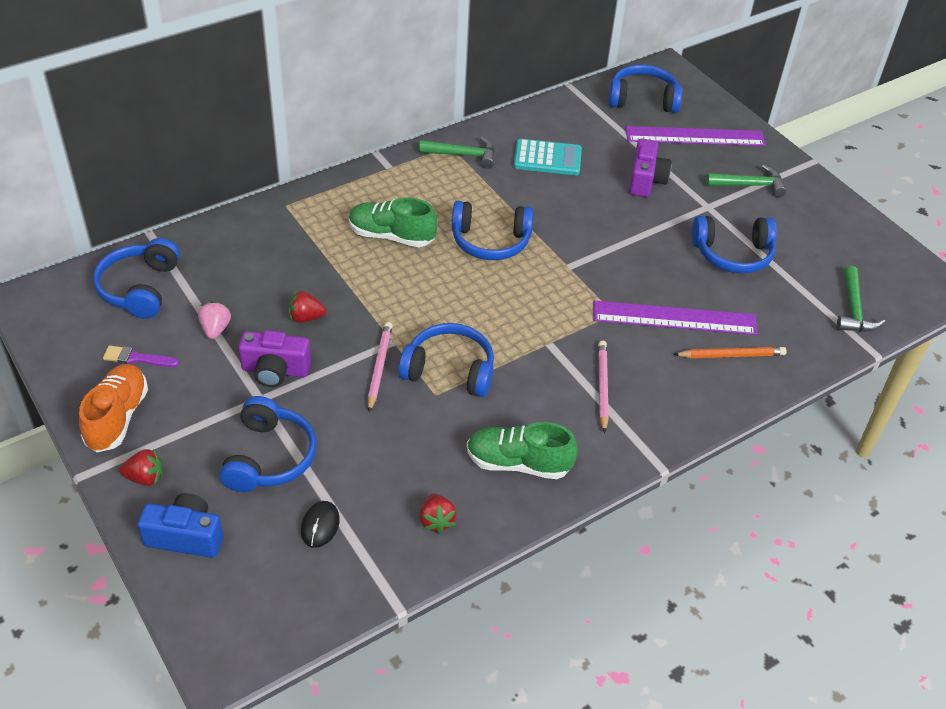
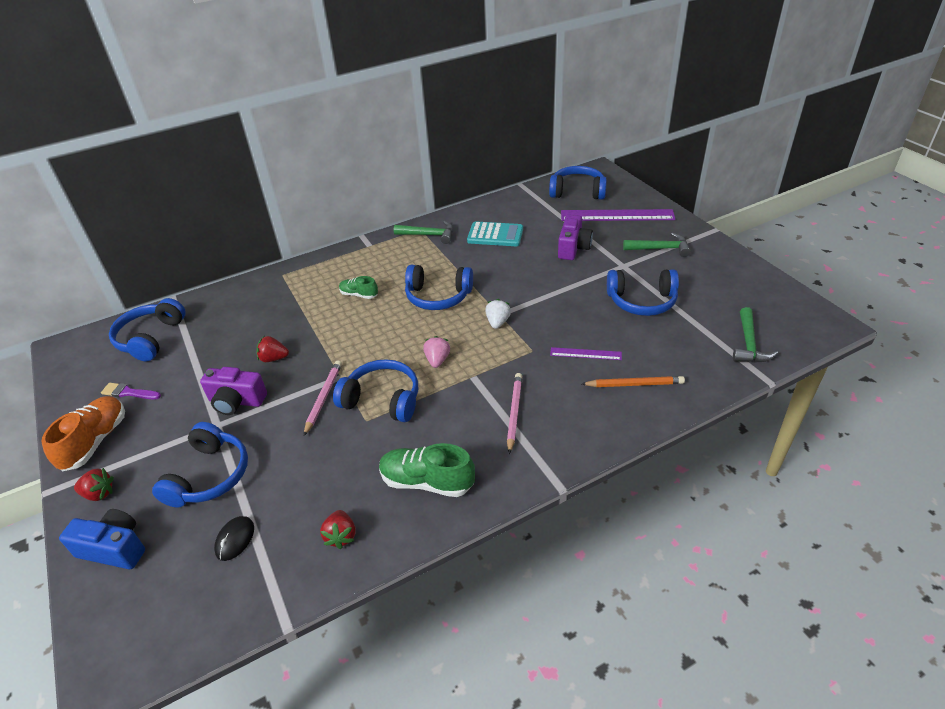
camera: 10 degrees right, 5 degrees down
(215, 329) = (199, 368): pink strawberry -> pink strawberry (437, 360)
(391, 236) = (359, 295): green shoe -> green shoe, size x0.58
(568, 277) = (497, 322): none -> white strawberry
(674, 318) = (585, 354): purple ruler -> purple ruler, size x0.50

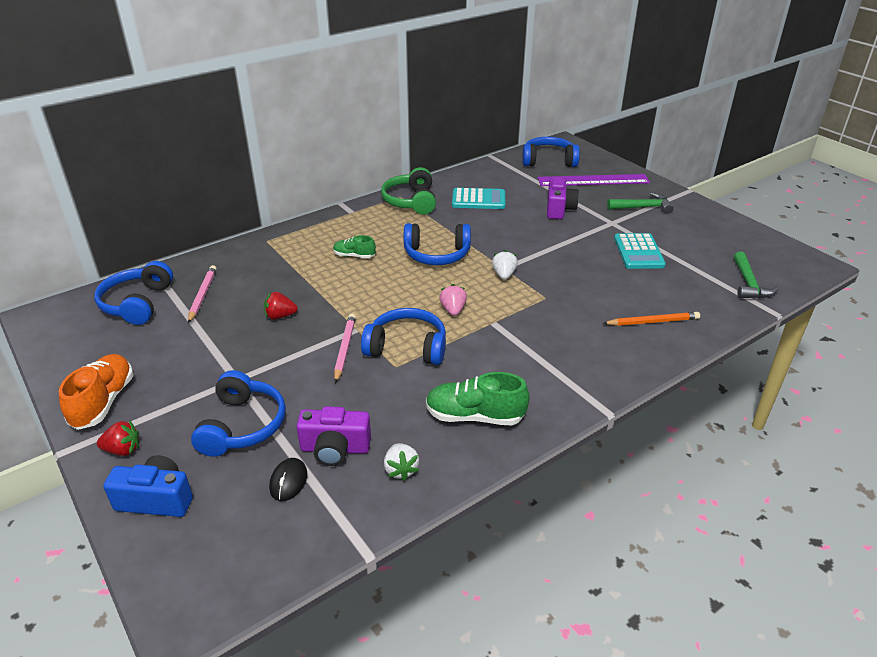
camera: 10 degrees left, 5 degrees down
(129, 392) = (128, 354): purple brush -> none
(236, 401) = (251, 356): purple camera -> purple camera (335, 449)
(341, 536) = (401, 470): red strawberry -> white strawberry
(429, 235) = (411, 201): green hammer -> green headphones
(514, 412) = (544, 351): pink pencil -> pink pencil (202, 295)
(585, 354) = (598, 298): purple ruler -> none
(642, 301) = (638, 252): blue headphones -> turquoise calculator

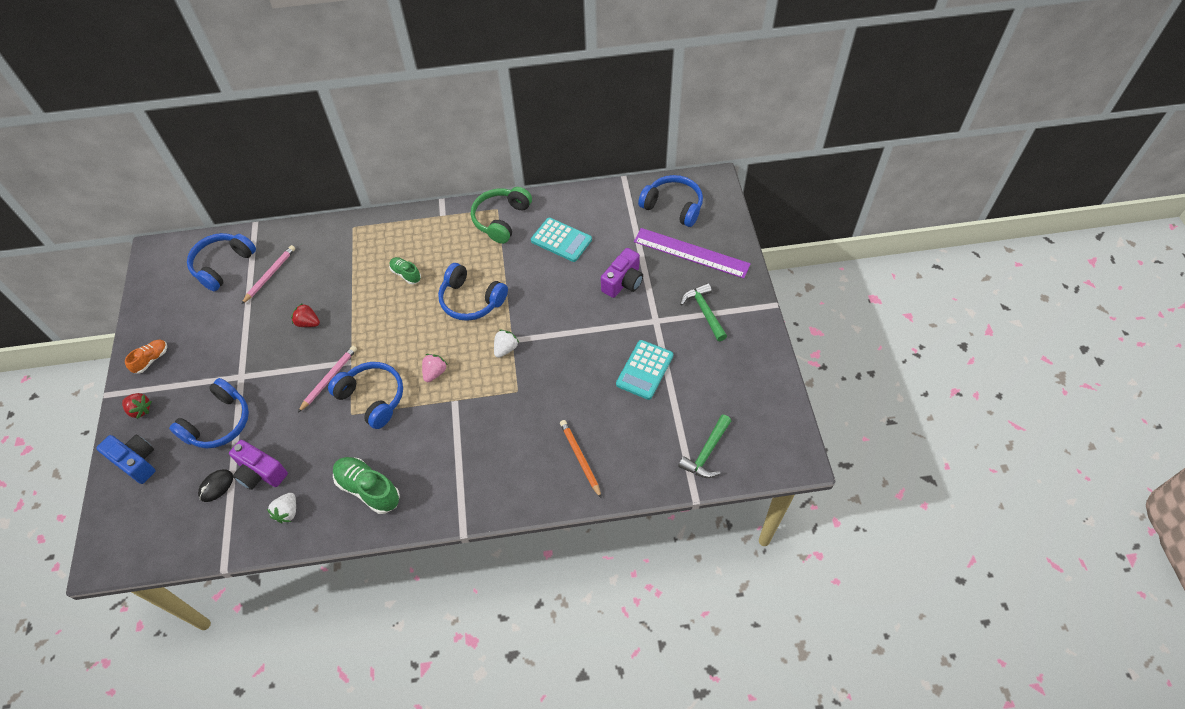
camera: 30 degrees right, 20 degrees up
(103, 402) = (151, 360): orange shoe -> orange shoe, size x0.58
(643, 207) = (704, 311): green hammer -> green hammer turned 135 degrees counterclockwise
(653, 322) = (580, 458): orange pencil -> orange pencil turned 135 degrees counterclockwise

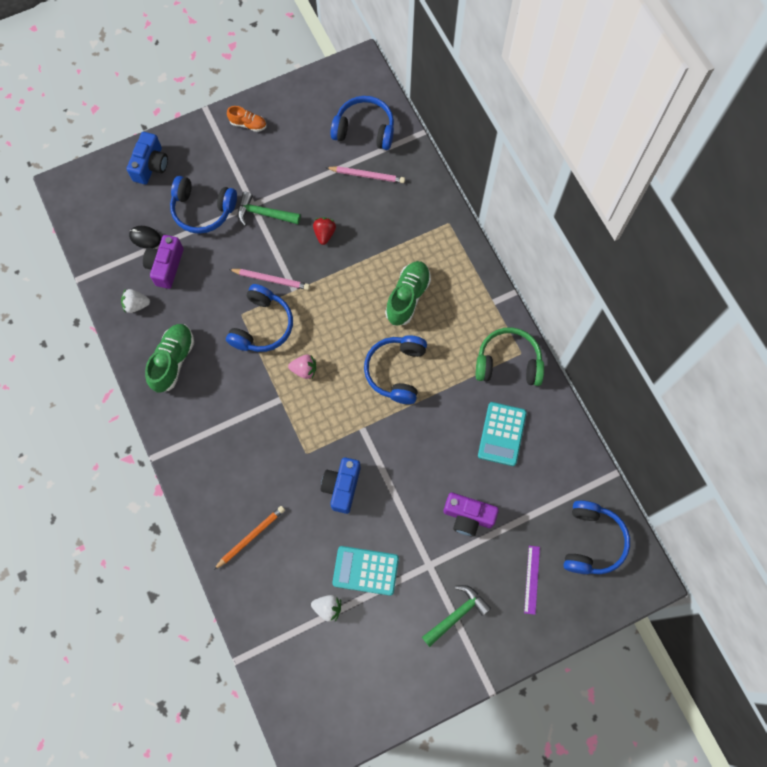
camera: 70 degrees right, 15 degrees up
(140, 410) = (198, 142): red strawberry -> none
(406, 274) = (407, 297): green shoe -> green shoe, size x1.72
(505, 349) = (350, 425): white strawberry -> white strawberry (328, 608)
(561, 369) = (342, 487): none -> blue camera
(691, 253) = (532, 579): purple ruler -> purple ruler, size x0.50
(706, 453) = (288, 659): green hammer -> green hammer (264, 214)

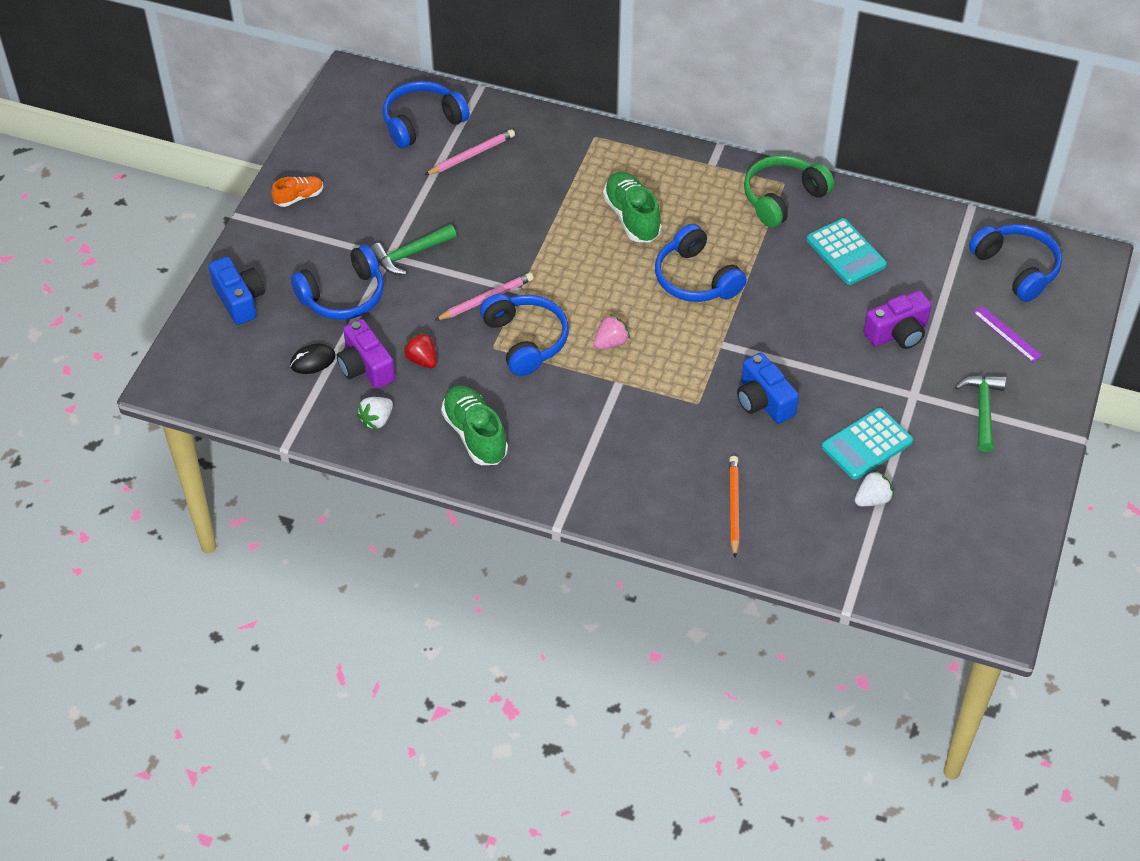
camera: 45 degrees left, 20 degrees down
(324, 234) = (490, 227): red strawberry -> red strawberry (422, 360)

